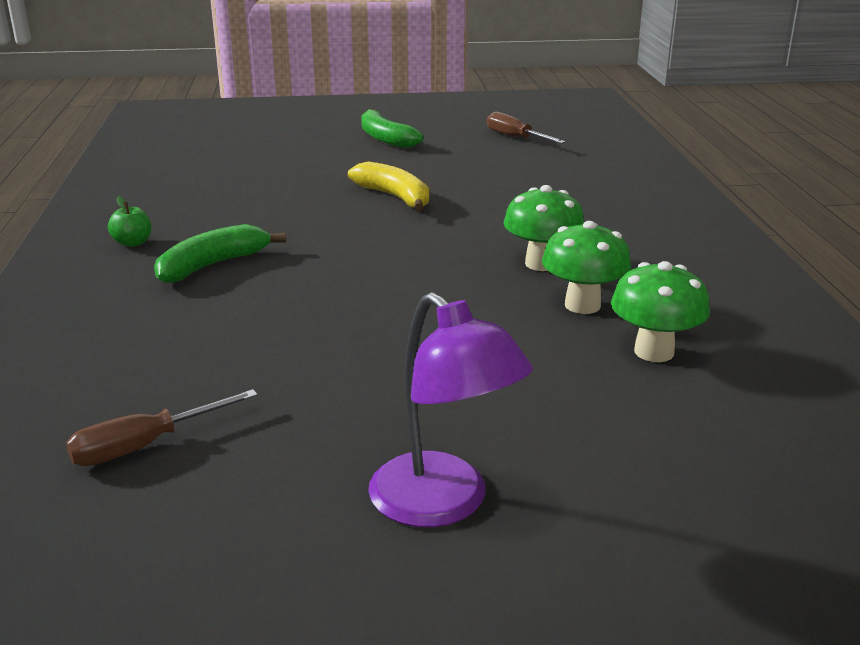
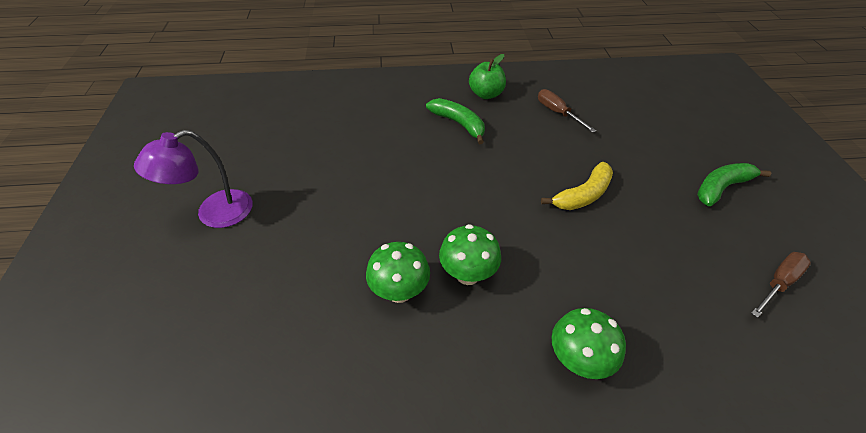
camera: 90 degrees right, 20 degrees up
(133, 243) = (486, 94): green apple -> green apple, size x1.61
(145, 446) = (288, 126): brown screwdriver -> brown screwdriver (558, 113)
(654, 352) = (328, 324): green mushroom -> green mushroom (578, 360)

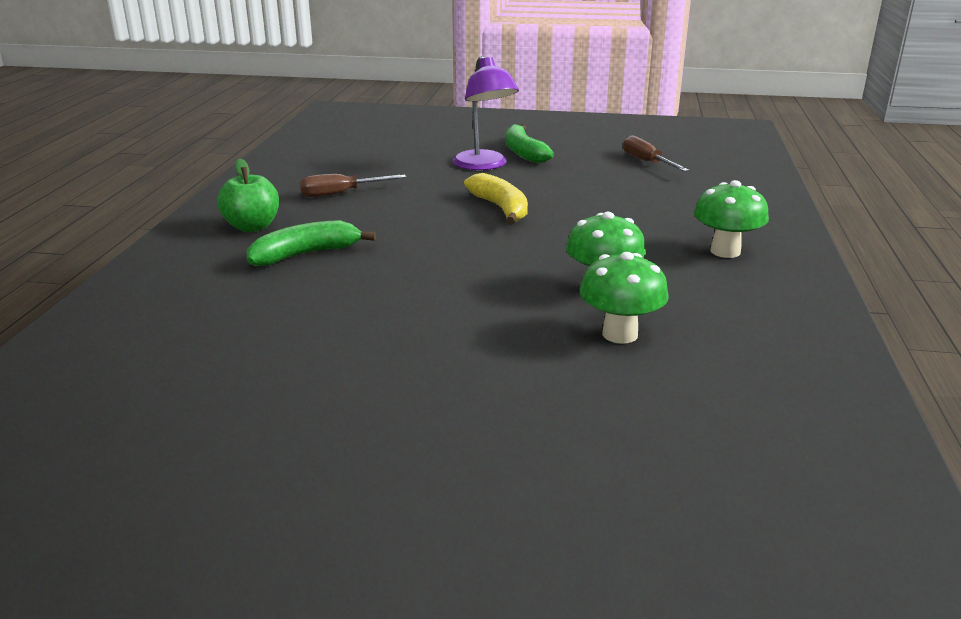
camera: 75 degrees left, 20 degrees down
(214, 214) = (375, 512): purple lamp -> purple lamp (484, 165)

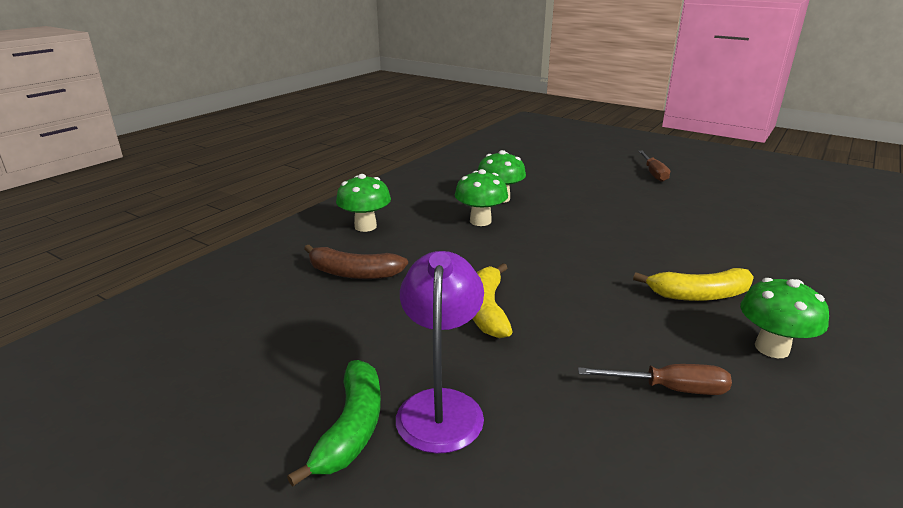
camera: 155 degrees left, 0 degrees up
(252, 227) = (772, 348): green apple -> green mushroom
(305, 254) = (699, 295): green banana -> yellow banana
(647, 162) = (233, 348): brown screwdriver -> brown screwdriver (653, 173)
(651, 210) = (353, 273): none -> brown banana

